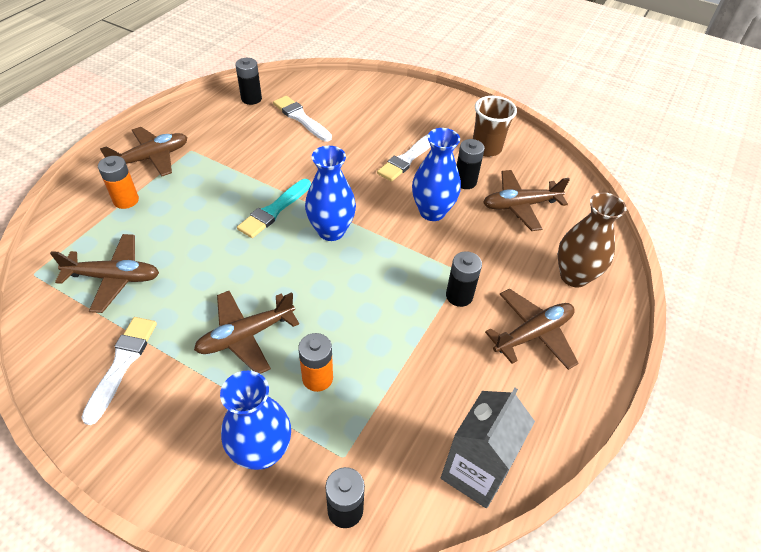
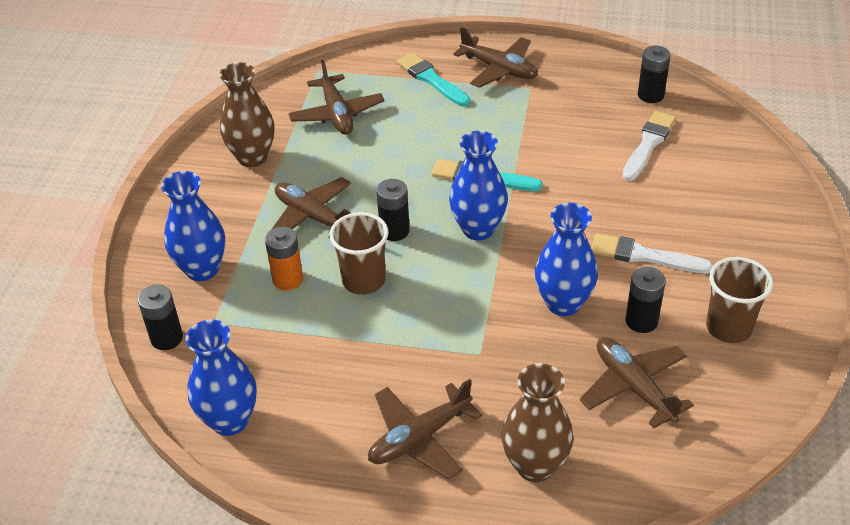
camera: 75 degrees right, 5 degrees down
(122, 364) = (252, 157): white brush -> brown vase
(126, 200) = (431, 79): orange battery -> turquoise brush
(349, 321) = (363, 281): none -> brown cup
(459, 296) = (442, 359): black battery -> black battery (394, 231)
(475, 472) = (230, 420): grey carton -> blue vase
(533, 334) = (419, 438): brown plane -> brown plane turned 105 degrees clockwise

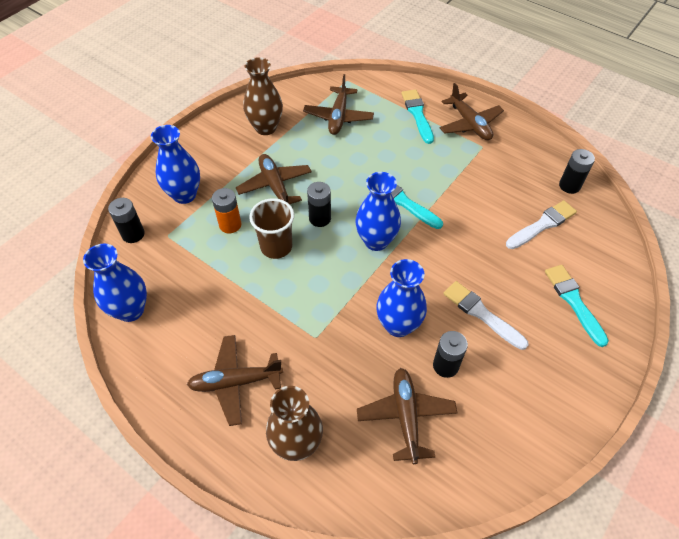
camera: 25 degrees right, 10 degrees up
(729, 328) = (508, 402): brown cup -> none
(730, 206) = (574, 301): none -> turquoise brush

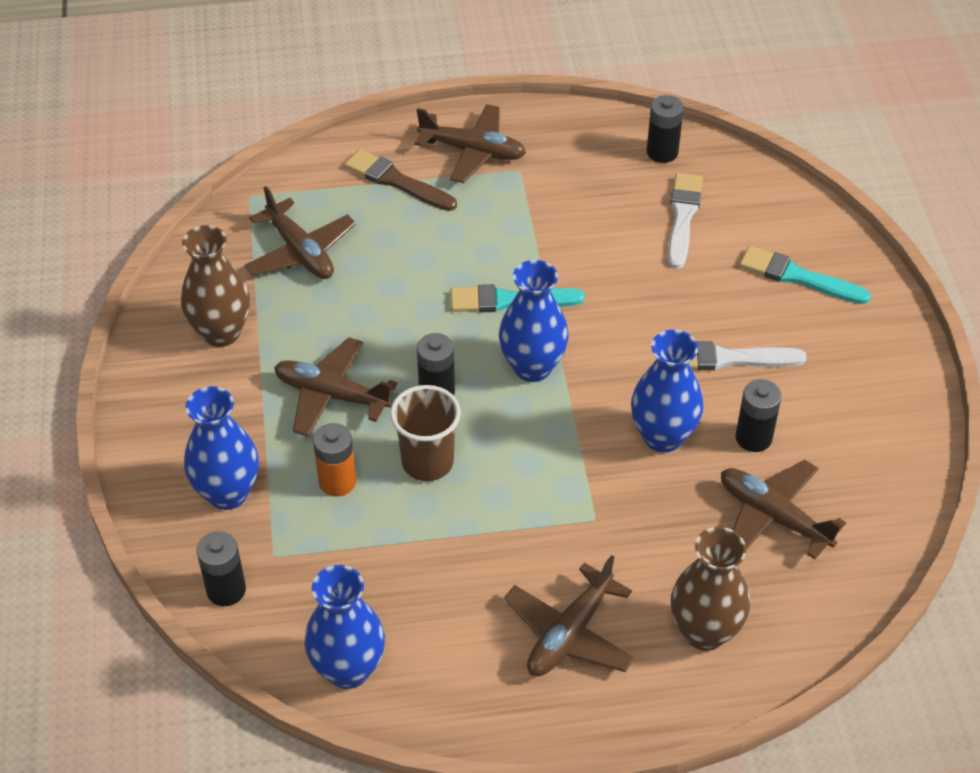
camera: 45 degrees left, 5 degrees down
(417, 114) = (397, 181): turquoise brush -> brown brush

